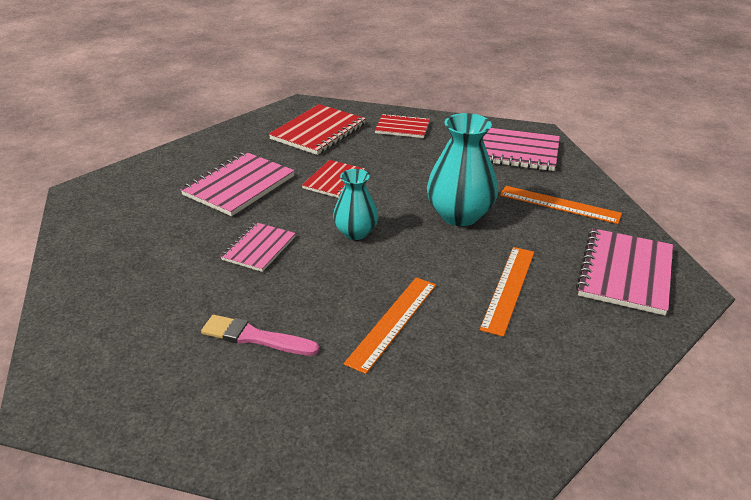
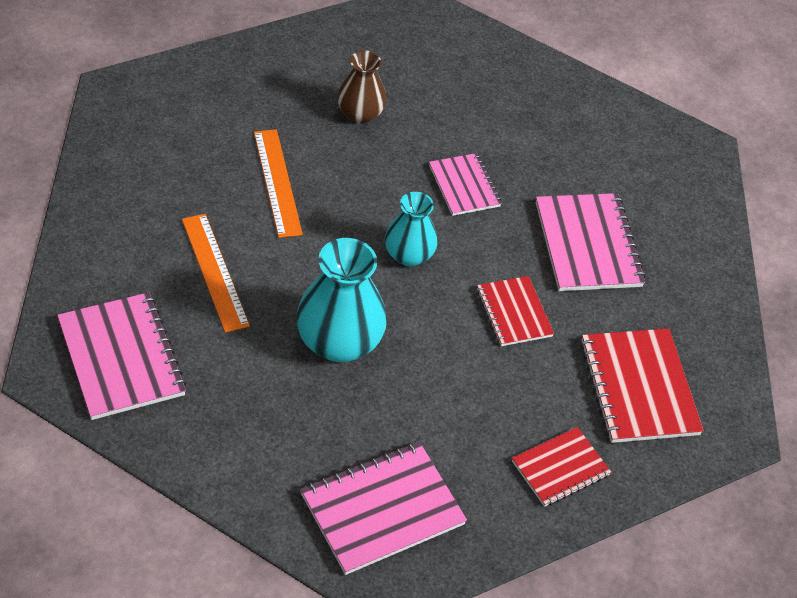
camera: 130 degrees right, 15 degrees up
(255, 337) = (360, 113): pink brush -> brown vase
(559, 204) = (251, 429): orange ruler -> none

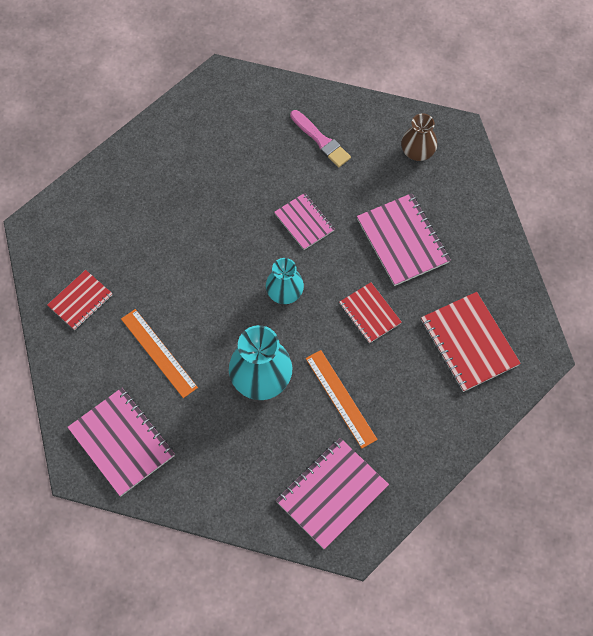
camera: 10 degrees left, 15 degrees up
(277, 182) = (175, 265): orange ruler -> orange ruler (340, 398)
(360, 113) = (212, 186): brown vase -> brown vase (417, 152)
(519, 106) = (321, 140): none -> pink brush
(560, 468) = (436, 422): red notebook -> red notebook (80, 301)

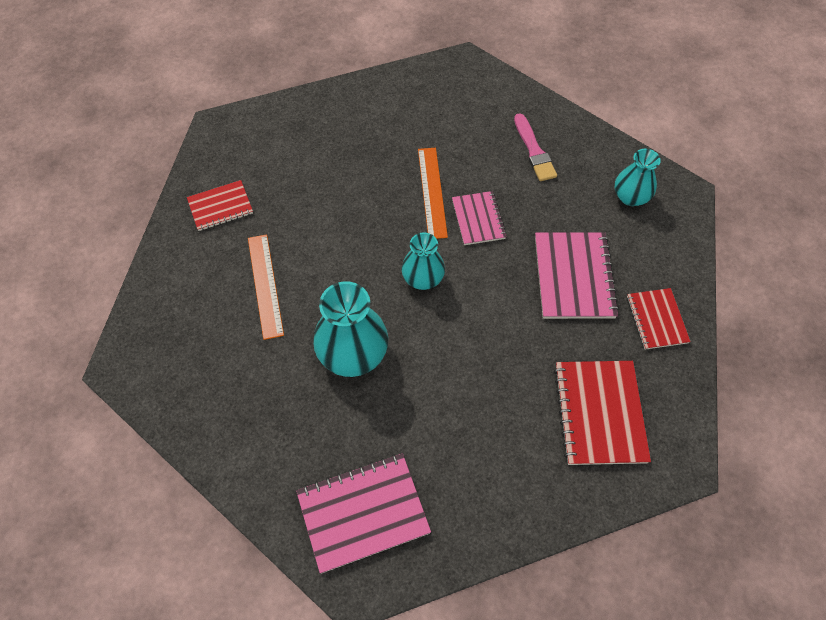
camera: 25 degrees right, 5 degrees down
(122, 442) = (178, 357): pink notebook -> none
(340, 398) = (426, 411): orange ruler -> orange ruler (432, 192)
(369, 313) = (502, 336): red notebook -> red notebook (656, 319)
(417, 152) = (630, 197): brown vase -> turquoise vase

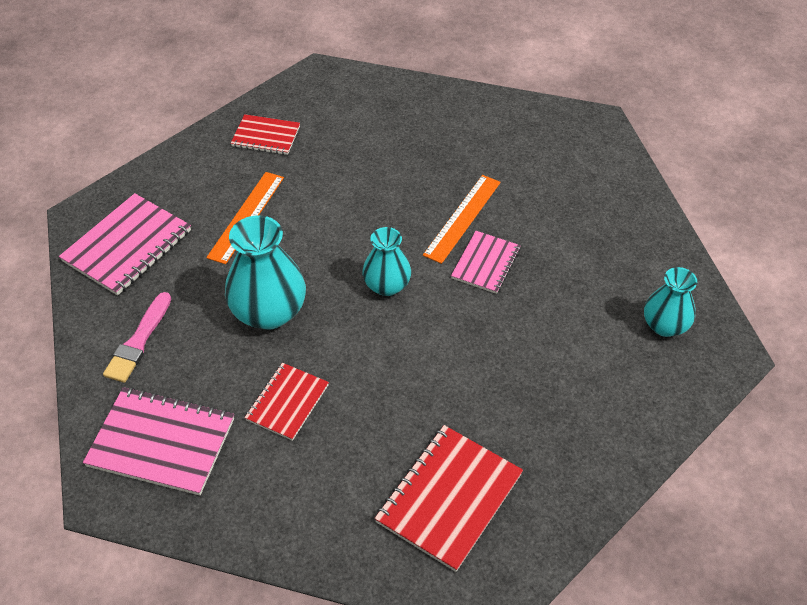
camera: 35 degrees right, 10 degrees down
(534, 151) = (598, 233): pink brush -> pink brush (138, 341)
(574, 277) = (535, 364): pink notebook -> pink notebook (127, 246)
(656, 319) = (587, 451): red notebook -> red notebook (287, 402)

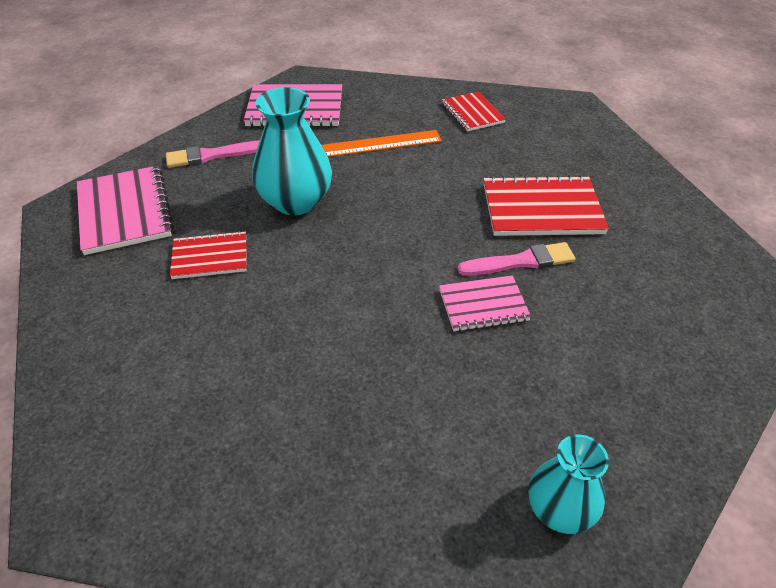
camera: 55 degrees right, 5 degrees down
(387, 285) = (388, 252): turquoise vase -> none
(449, 498) = (172, 419): red notebook -> red notebook (542, 209)
(462, 218) = (521, 261): orange ruler -> pink brush

